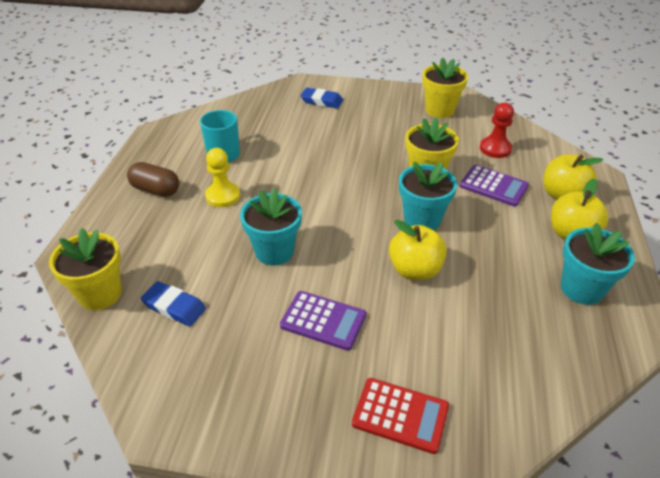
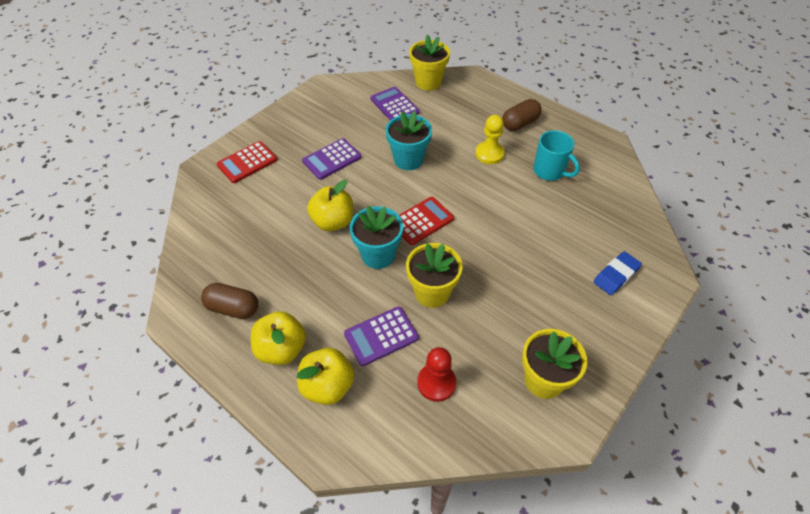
camera: 120 degrees right, 10 degrees up
(174, 307) = (394, 106): blue eraser -> purple calculator
(355, 208) = (422, 221): none -> red calculator
(581, 289) = (233, 308): turquoise flower pot -> brown capsule

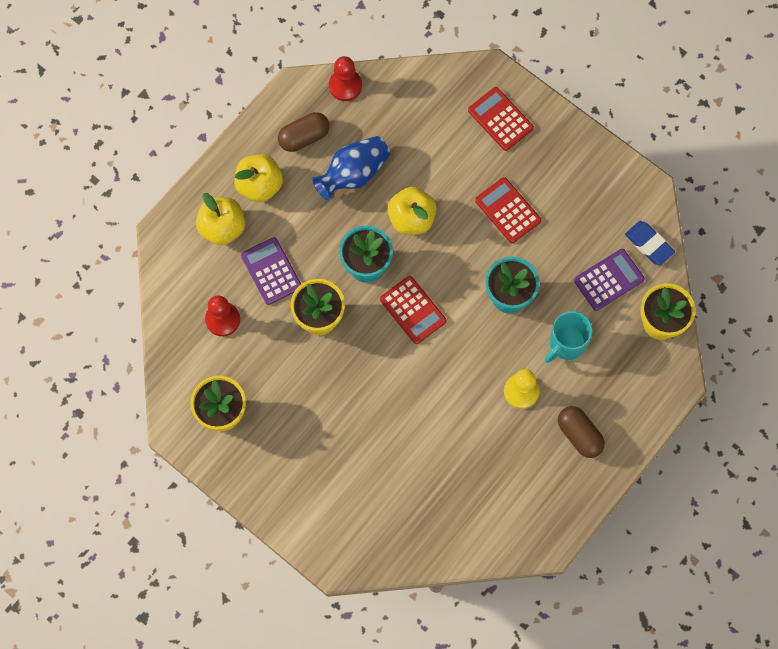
camera: 90 degrees right, 20 degrees up
(184, 273) = (345, 86): none -> red pawn
(233, 308) = (304, 137): brown capsule -> brown capsule turned 45 degrees clockwise
(281, 266) = (353, 174): none -> blue vase
(332, 159) = (508, 210): purple calculator -> red calculator
(549, 171) = (492, 460): turquoise mug -> turquoise mug (566, 344)
(616, 275) = (338, 505): blue eraser -> blue eraser (649, 244)

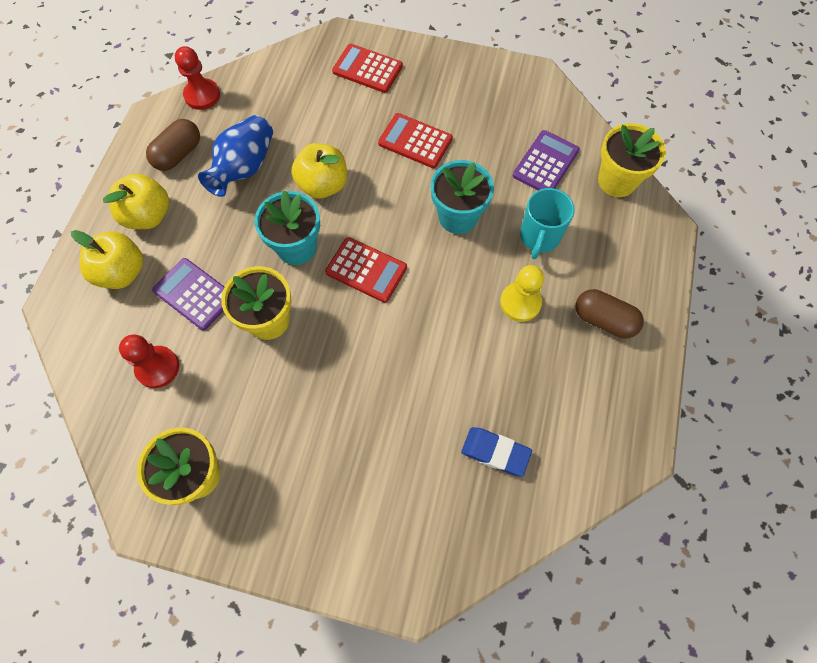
camera: 25 degrees left, 5 degrees down
(649, 244) = (564, 118): blue eraser -> blue eraser (495, 452)

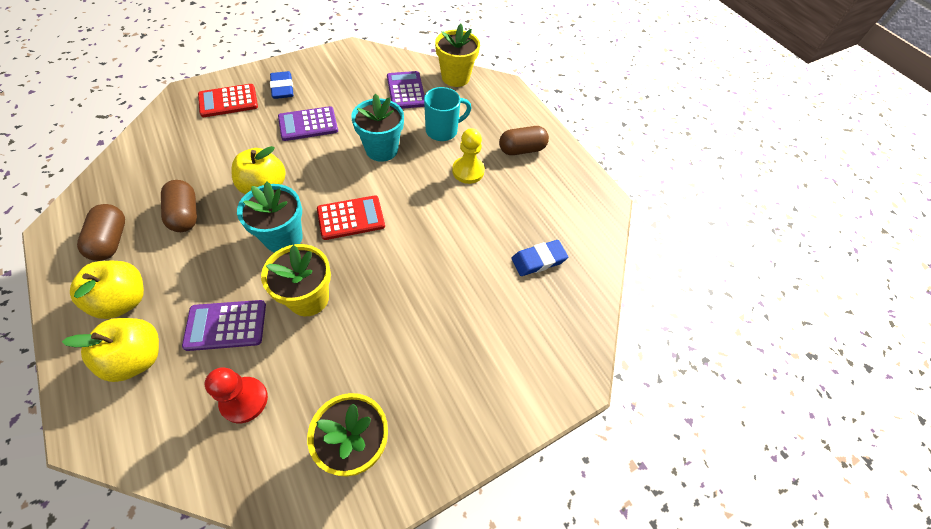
camera: 50 degrees left, 10 degrees down
(202, 95) = (94, 189): red pawn -> none
(244, 168) = (185, 214): blue vase -> brown capsule
(415, 141) = (308, 124): red calculator -> purple calculator
(427, 83) = (282, 88): none -> blue eraser
(539, 237) = (443, 130): turquoise mug -> turquoise mug turned 90 degrees counterclockwise

